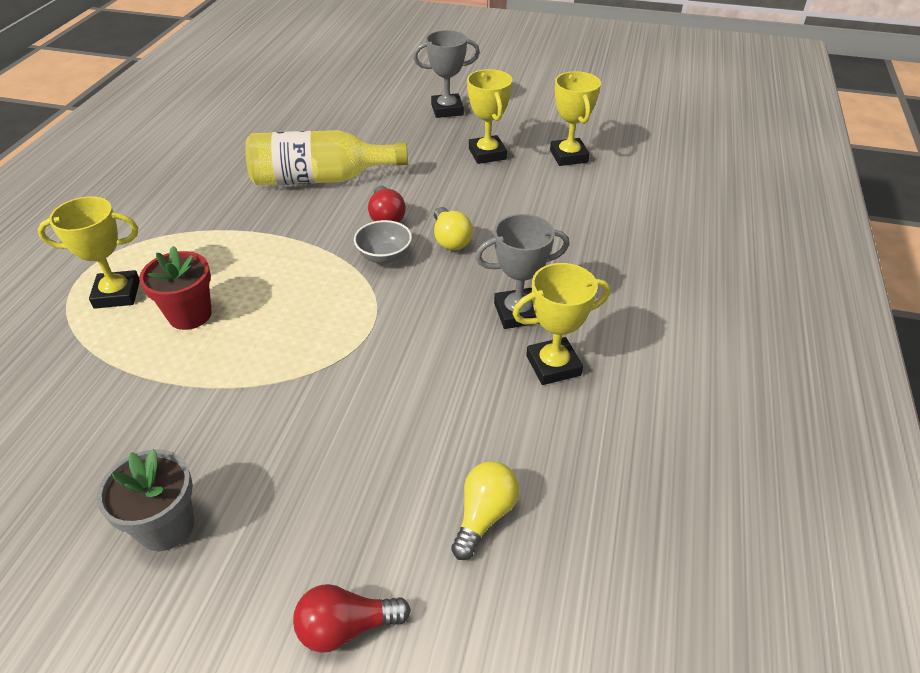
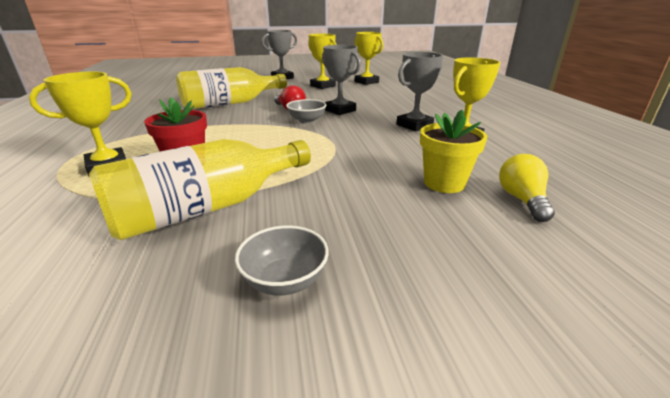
camera: 25 degrees left, 15 degrees down
(166, 402) = (208, 208): none -> yellow bottle
(166, 526) = (285, 280): grey flower pot -> grey bowl
(346, 627) = (527, 289): red light bulb -> none
(428, 452) = (444, 183): none -> yellow flower pot
(450, 239) = (340, 110): yellow light bulb -> grey trophy

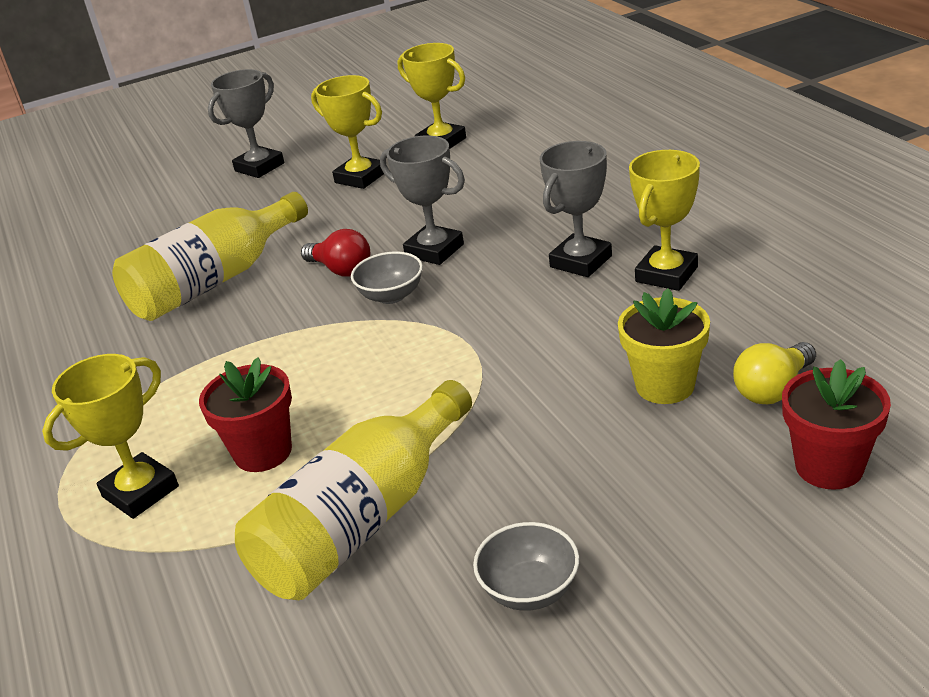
camera: 10 degrees left, 5 degrees up
(522, 200) = (773, 389): yellow light bulb -> yellow light bulb turned 120 degrees counterclockwise
(564, 256) = (829, 466): none -> red flower pot

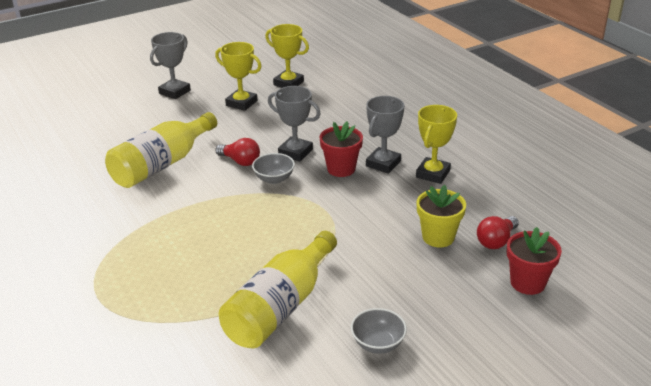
camera: 10 degrees left, 0 degrees up
(140, 491) = (145, 289): yellow trophy -> none
(263, 452) = (214, 268): red flower pot -> red flower pot (341, 169)
(773, 389) = (496, 241): yellow light bulb -> red light bulb

